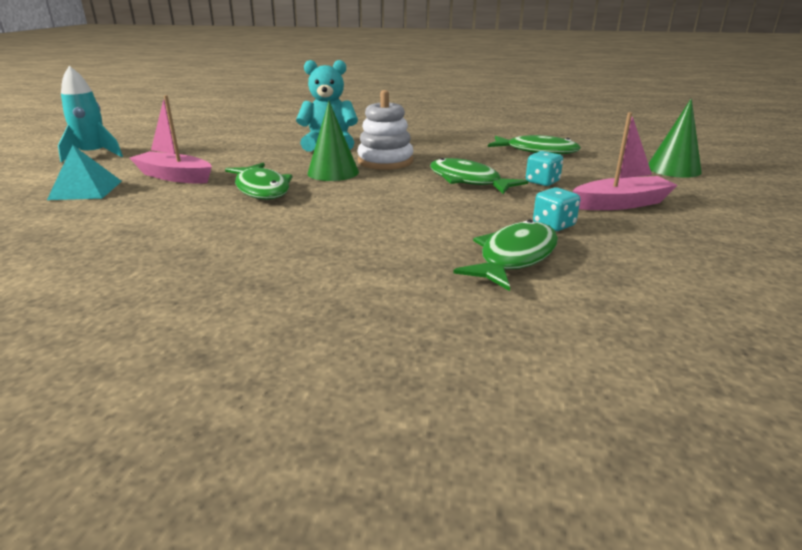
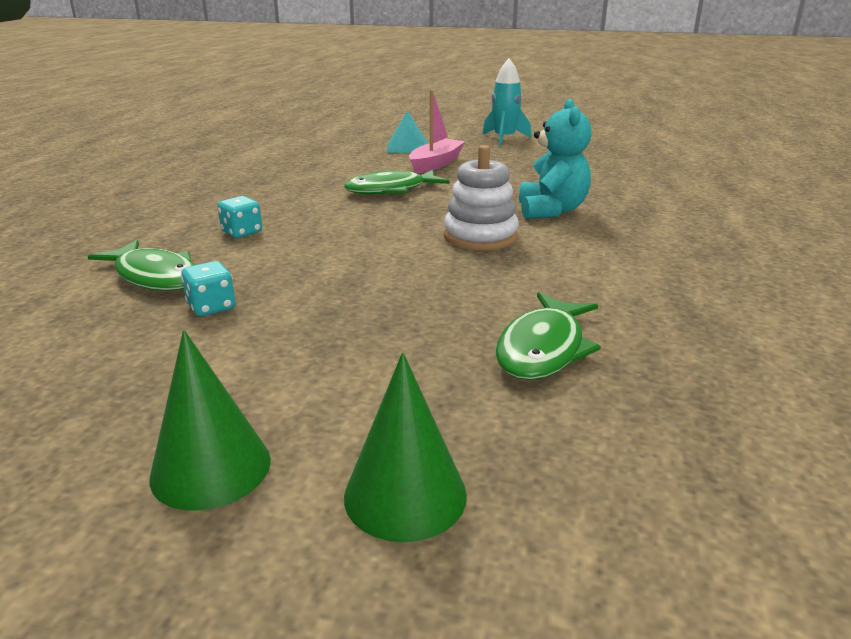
camera: 95 degrees right, 0 degrees up
(333, 172) = (438, 213): green cone -> green cone (211, 468)
(468, 181) = (387, 276): green fish -> none
(542, 182) = (367, 325): turquoise dice -> turquoise dice (242, 232)
(621, 204) = (247, 370): pink boat -> none

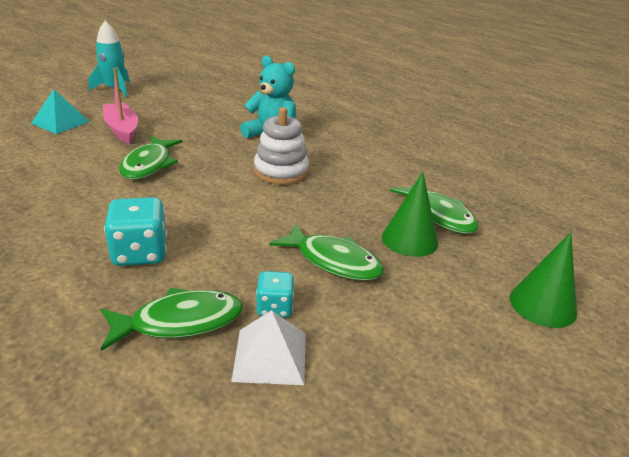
camera: 60 degrees left, 5 degrees up
(132, 327) = (270, 356): none -> white pyramid
(211, 468) = (489, 362): green cone -> green cone (409, 239)
(242, 232) = (140, 253): turquoise dice -> turquoise dice, size x1.65
(331, 312) = (333, 261): none -> green fish

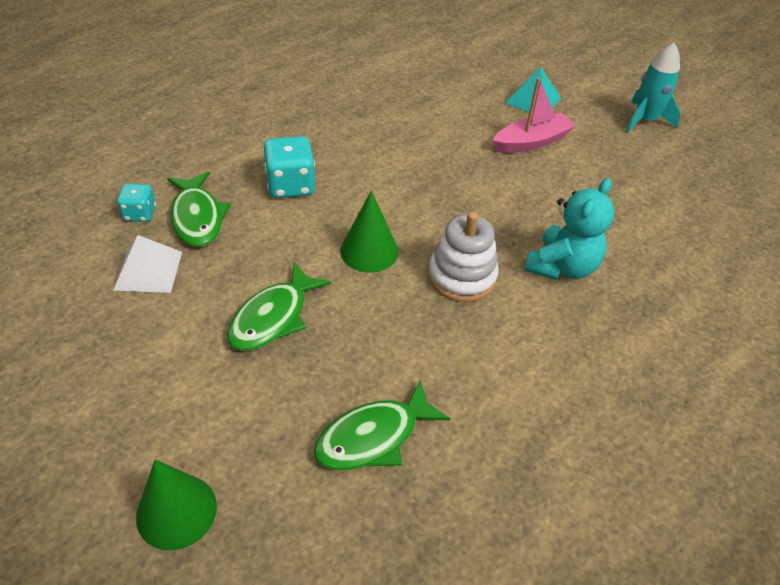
camera: 90 degrees right, 15 degrees up
(149, 165) = (452, 171): green fish -> none
(274, 308) = (206, 272): turquoise dice -> turquoise dice (140, 214)
(409, 239) = (314, 393): green cone -> green cone (369, 251)

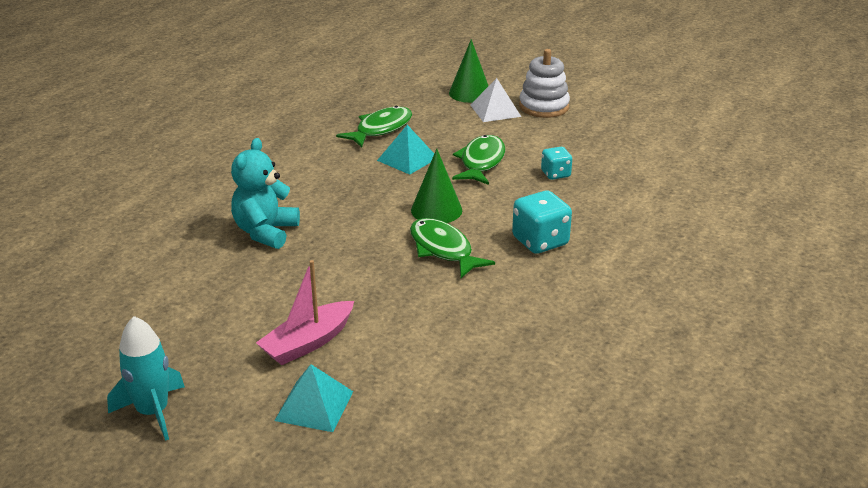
camera: 165 degrees right, 15 degrees down
(140, 214) = (643, 196): turquoise dice -> turquoise dice (555, 174)
(148, 270) = (593, 167): white pyramid -> white pyramid (495, 110)
(197, 218) = (595, 203): green fish -> green fish (443, 249)
(363, 351) = (407, 159): none -> turquoise pyramid
(462, 276) = (351, 209): white stacking toy -> white stacking toy (544, 107)

